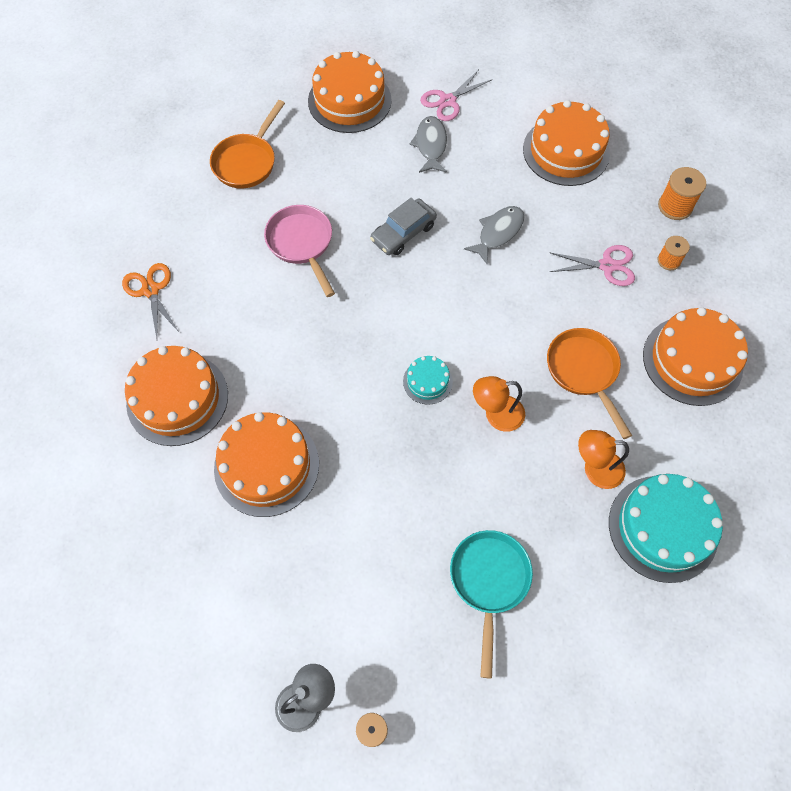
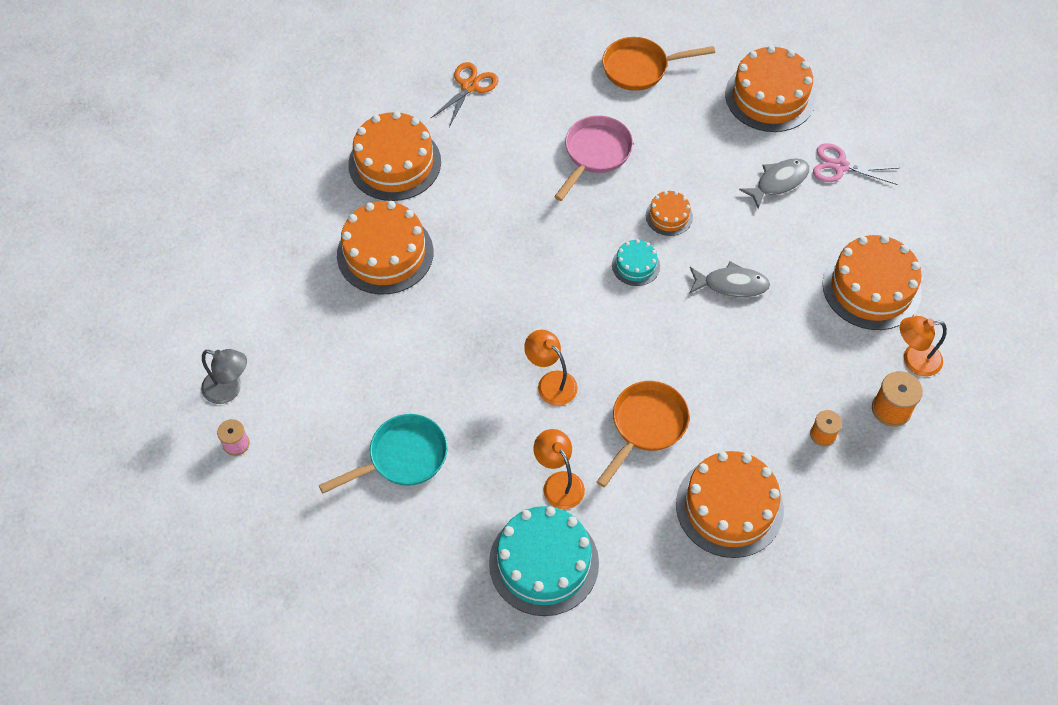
camera: 55 degrees right, 5 degrees down
(403, 233) = (669, 216): grey car -> orange cake
(427, 381) = (542, 316): turquoise cake -> turquoise cake (635, 265)
(607, 266) = (772, 387): pink scissors -> none
(643, 167) = (914, 360): none -> orange lamp

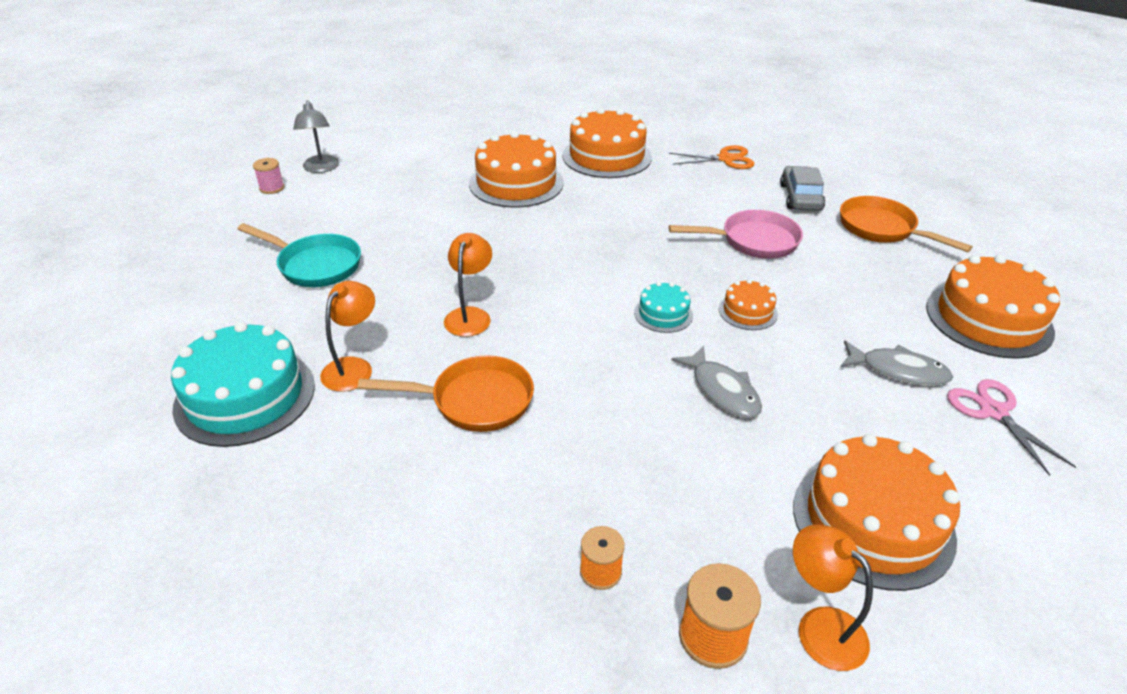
camera: 55 degrees right, 20 degrees down
(563, 82) = (800, 197): none -> grey car
(729, 507) = (417, 521): orange cake -> none

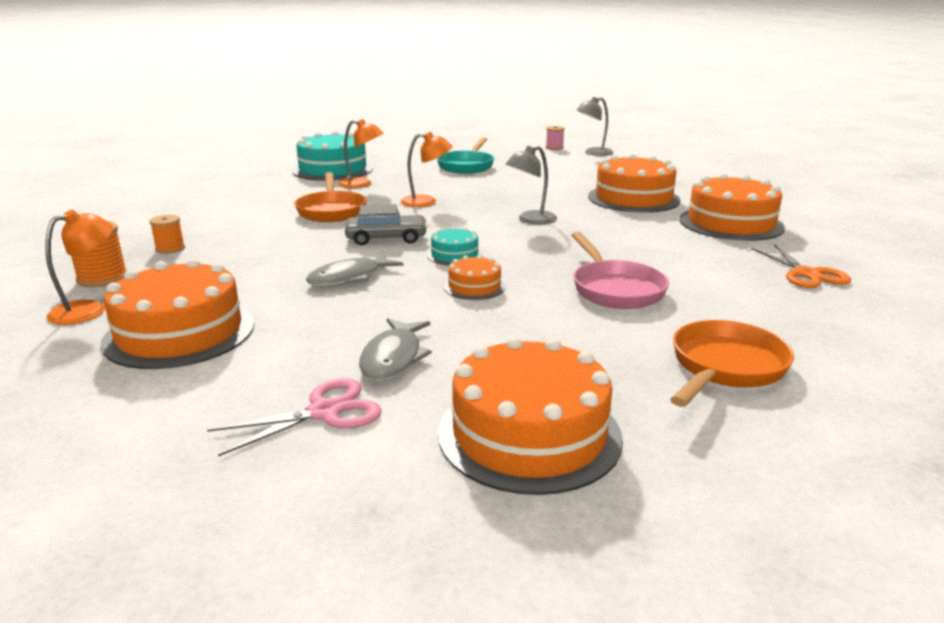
camera: 80 degrees right, 15 degrees down
(566, 252) = (530, 220): none -> grey lamp
(800, 197) = (756, 316): grey car -> grey car (386, 238)

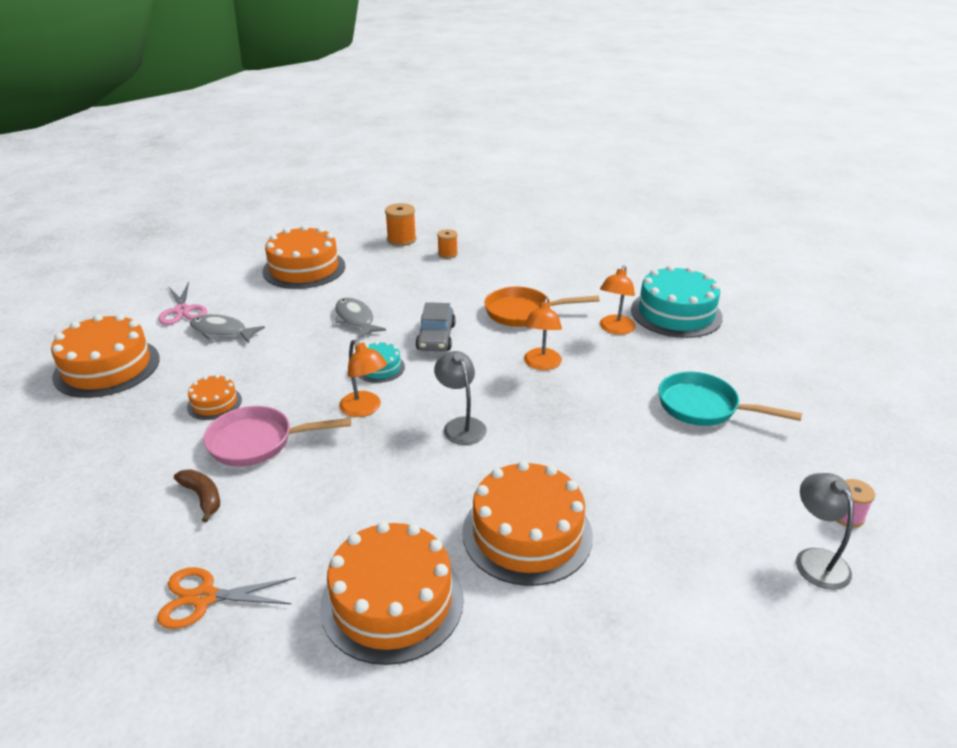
camera: 100 degrees right, 10 degrees up
(89, 309) = (354, 242): orange lamp -> orange lamp (365, 409)
(474, 287) = (307, 371): orange cake -> orange cake (214, 403)
(712, 298) = (202, 497): none -> brown banana
(725, 368) = (99, 461): orange pan -> none

